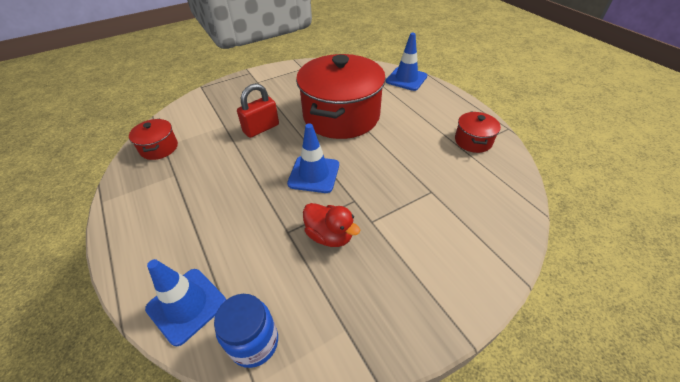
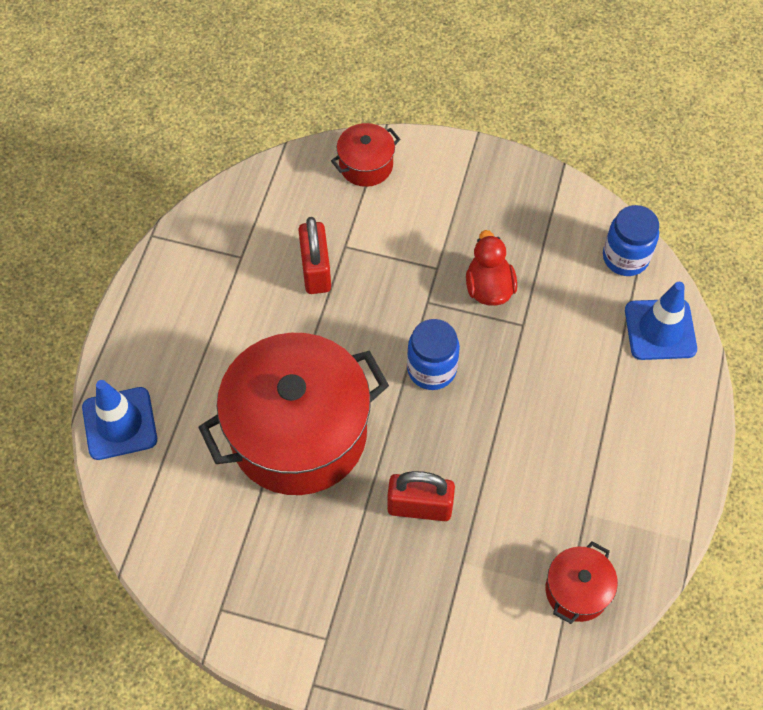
camera: 135 degrees left, 15 degrees up
(314, 174) = (431, 369): blue traffic cone -> blue jar
(425, 170) = (315, 270): none -> red padlock
(473, 141) = (214, 256): red pot -> red pot (366, 165)

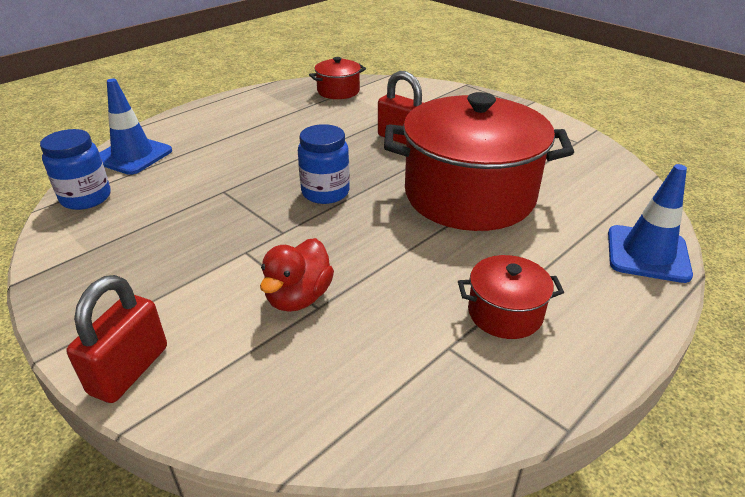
camera: 150 degrees left, 25 degrees down
(315, 270) = (368, 298): red padlock -> red padlock (129, 370)
(366, 165) = (207, 386): red pot -> red pot (505, 313)
(489, 288) = (218, 221): red duck -> red duck (299, 297)

